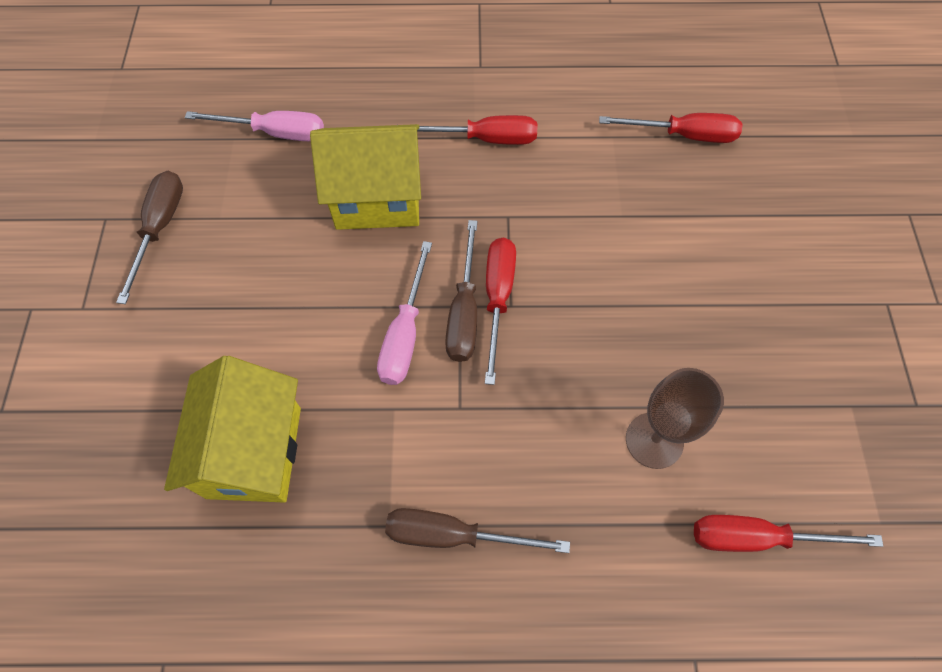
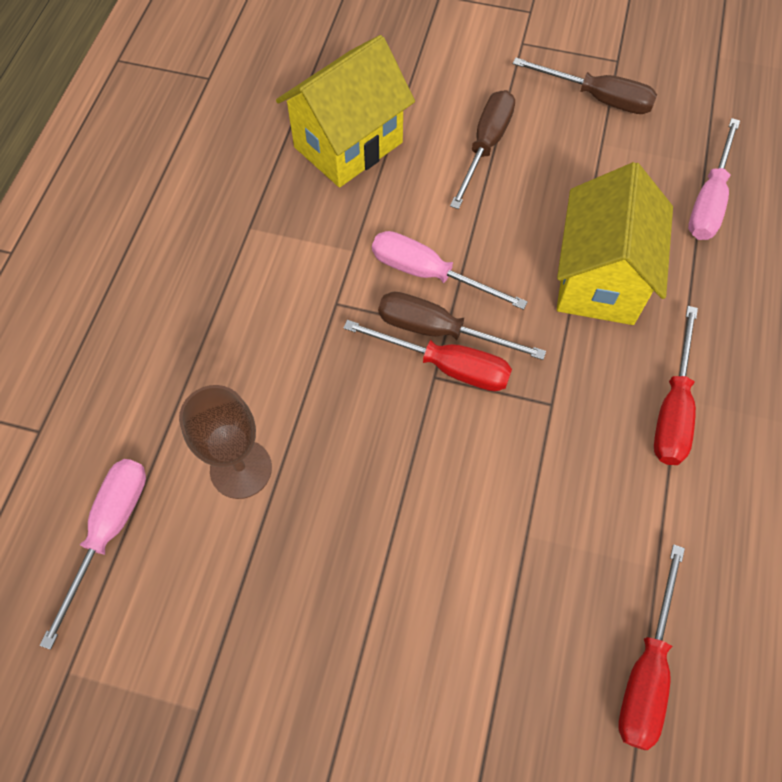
camera: 105 degrees right, 0 degrees up
(254, 452) = (348, 145): yellow house -> yellow house turned 60 degrees counterclockwise
(454, 535) = (222, 272): brown screwdriver -> brown screwdriver (486, 146)
(757, 537) = (109, 532): red screwdriver -> pink screwdriver

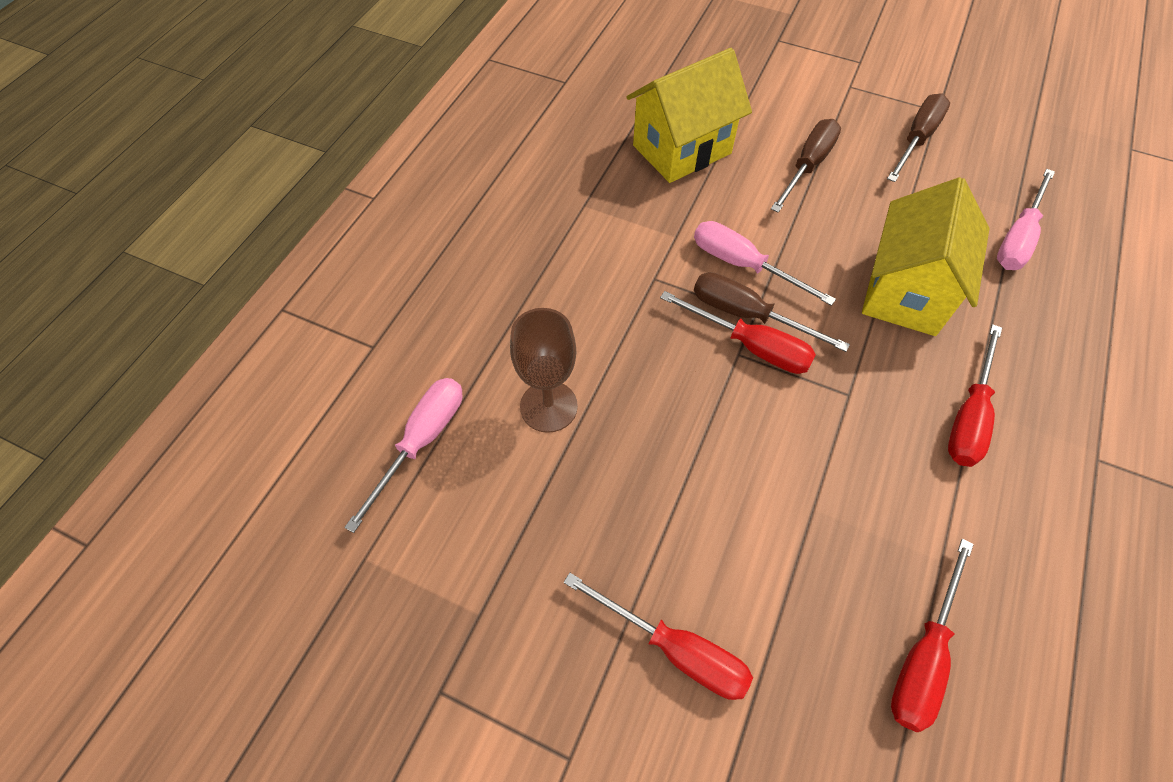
camera: 10 degrees right, 5 degrees down
(403, 709) = (675, 649): none -> red screwdriver
(597, 98) = (917, 139): brown screwdriver -> brown screwdriver turned 90 degrees counterclockwise

